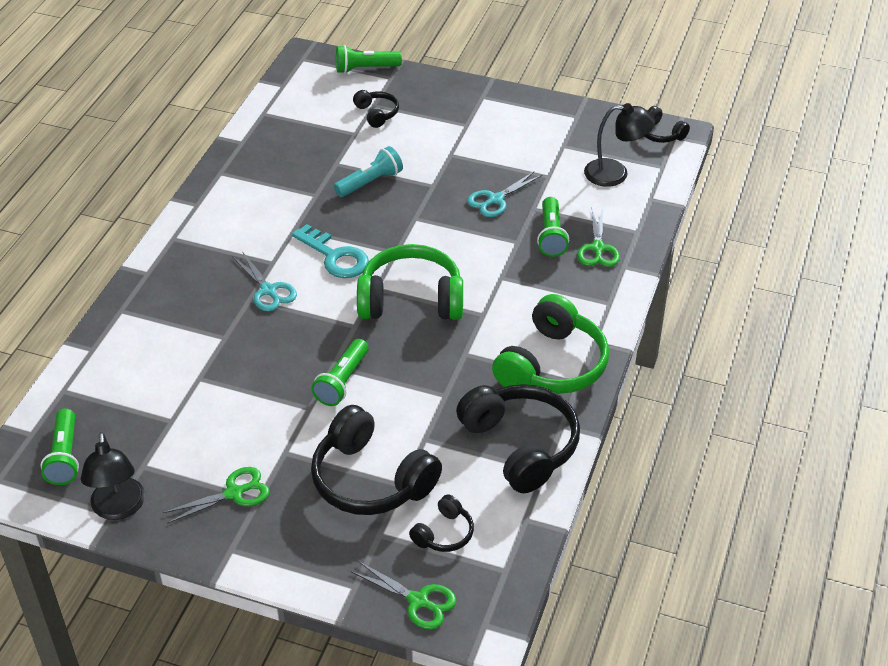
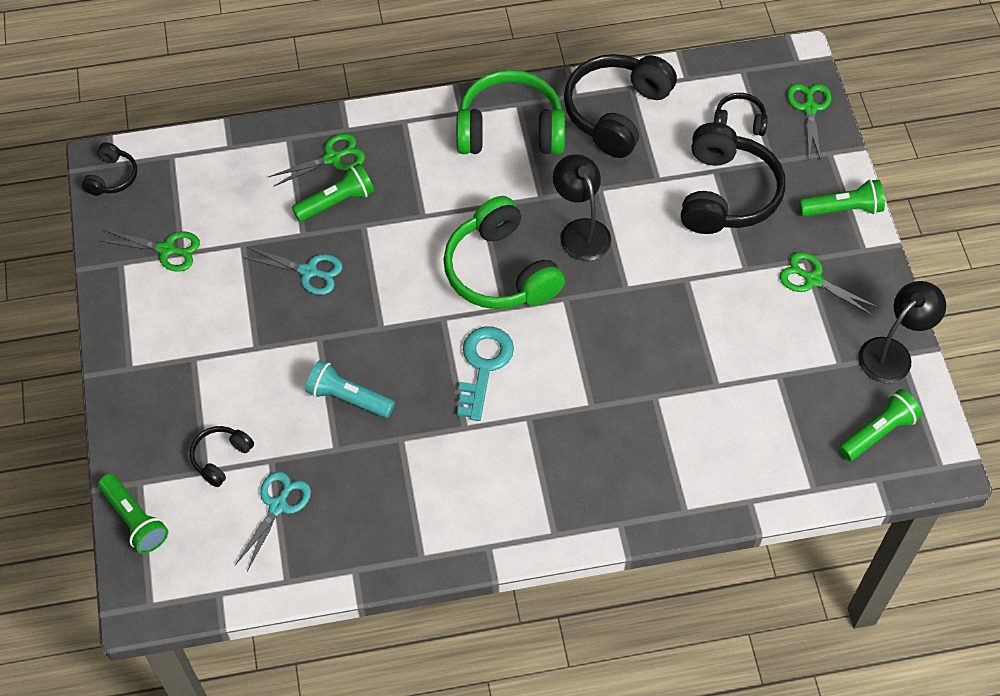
camera: 120 degrees left, 15 degrees up
(268, 290) = (569, 396): turquoise scissors -> turquoise scissors (278, 506)
(342, 381) = (639, 270): green flashlight -> green flashlight (842, 209)
(571, 140) = (167, 250): none -> green scissors
(615, 174) = (205, 189): black lamp -> black lamp (580, 231)

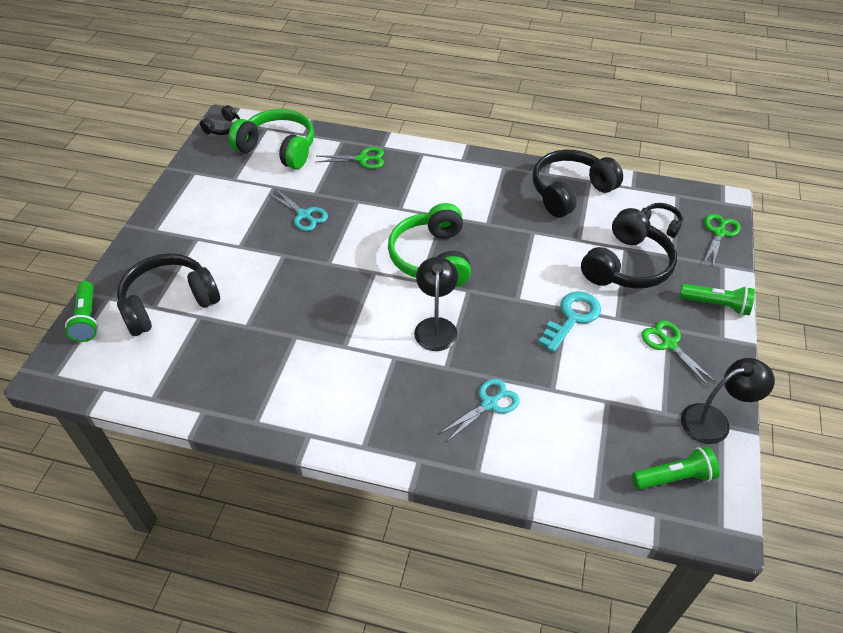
camera: 25 degrees right, 10 degrees down
(167, 250) = (226, 174): green scissors -> none
(221, 458) = (169, 302): black headphones -> black headphones, size x2.05
(278, 506) = (183, 347): turquoise scissors -> turquoise scissors (489, 404)
(336, 201) = (349, 183): green flashlight -> none
(348, 398) = (277, 297): turquoise flashlight -> none
(483, 365) = (383, 311): turquoise key -> turquoise key (572, 317)
(510, 129) = (490, 179): green headphones -> green headphones (278, 148)
(580, 231) = (504, 252): black lamp -> black lamp (436, 326)

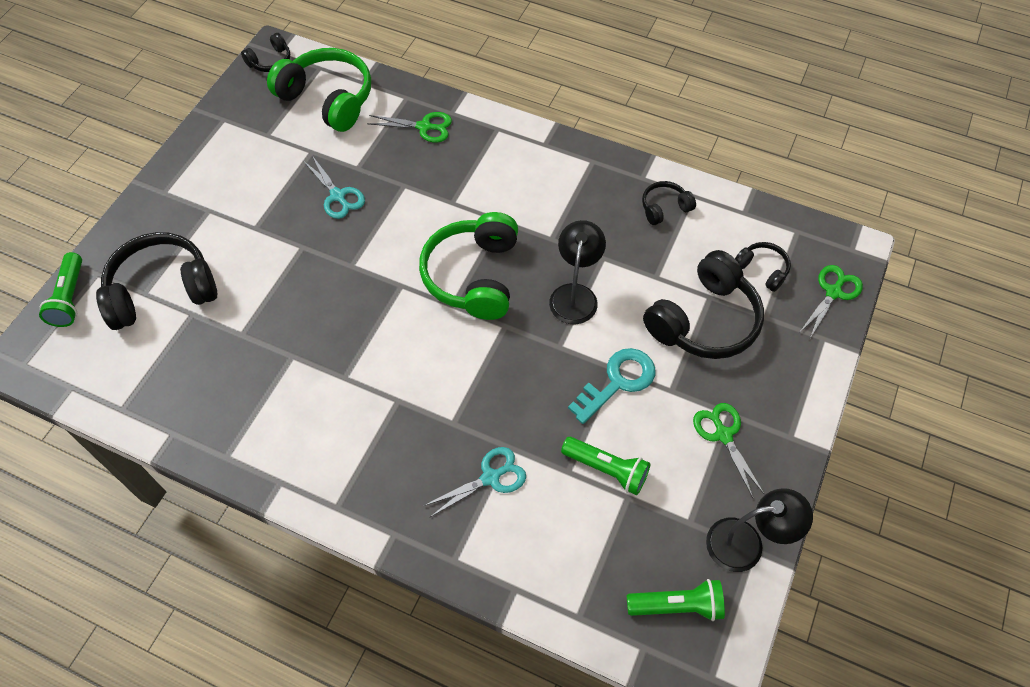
camera: 10 degrees right, 10 degrees up
(436, 326) = (455, 368): black lamp -> black lamp (575, 295)
(570, 192) = (664, 208): black headphones -> black headphones, size x0.49
(716, 305) = (798, 391): green flashlight -> green flashlight (607, 469)

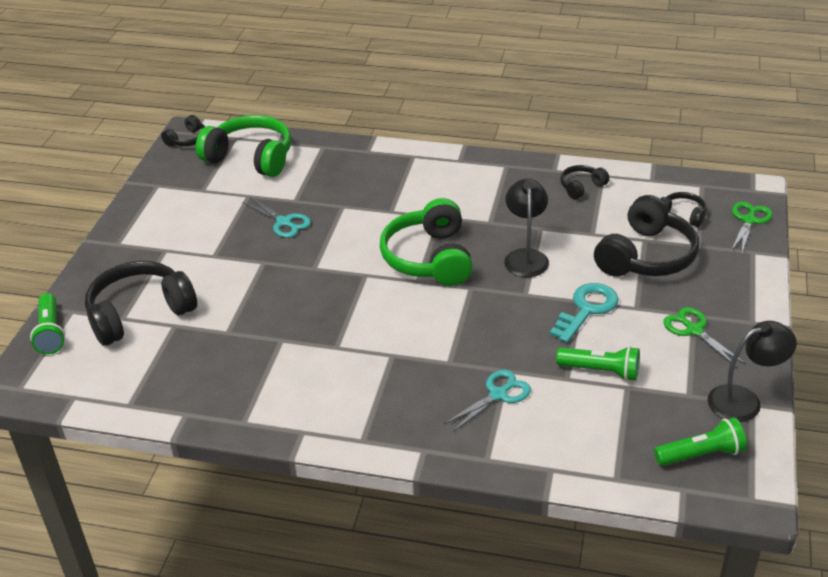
camera: 10 degrees left, 20 degrees down
(424, 127) = (346, 164): green scissors -> none

